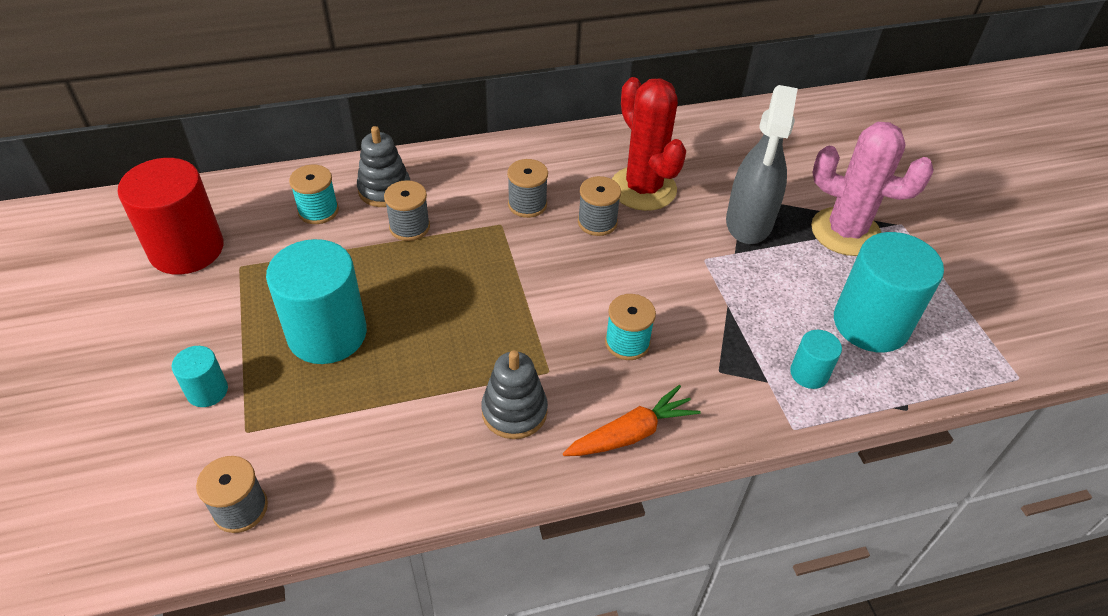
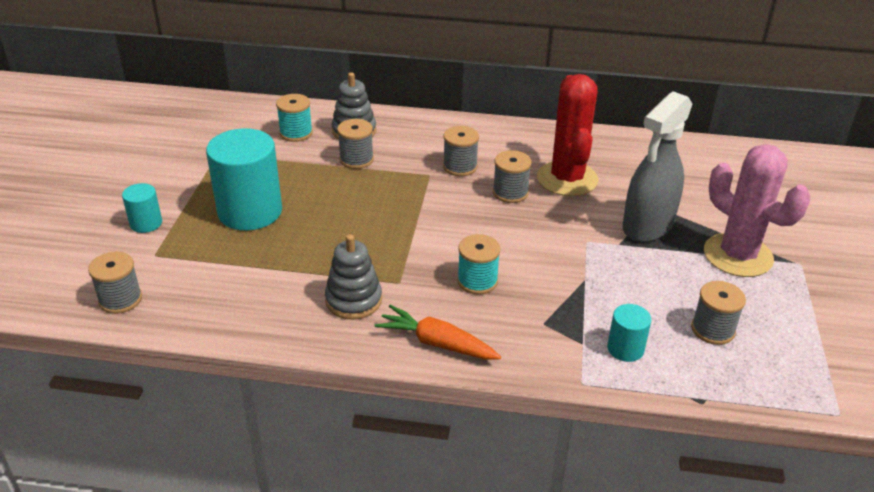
camera: 25 degrees right, 10 degrees down
(186, 249) = (189, 135): red cylinder -> none
(631, 433) = (437, 343): orange carrot -> orange carrot turned 150 degrees counterclockwise
(870, 324) = (713, 329): turquoise cylinder -> grey spool

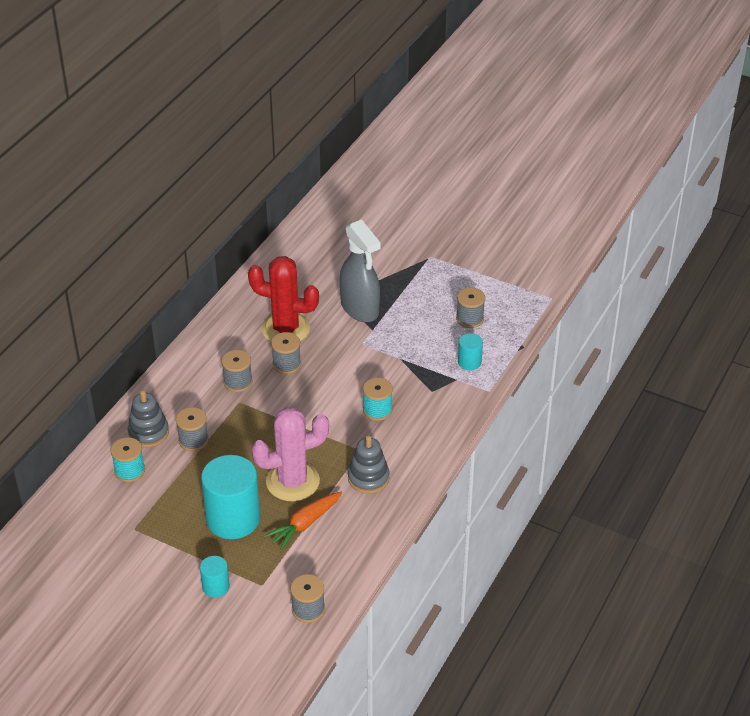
camera: 70 degrees left, 5 degrees up
(437, 343) = (428, 446): orange carrot -> orange carrot (305, 524)
(738, 255) = (410, 280): pink cactus -> pink cactus (292, 481)

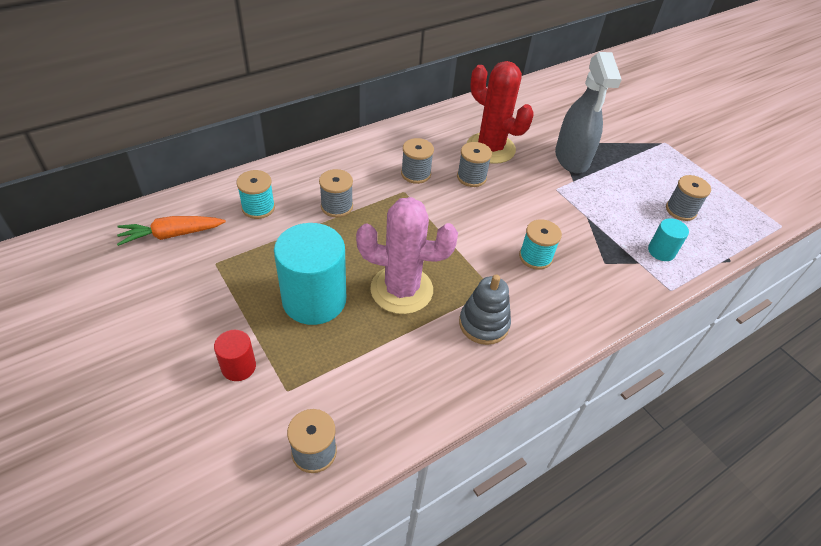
camera: 25 degrees right, 5 degrees up
(148, 433) = (303, 182): grey stacking toy -> none
(216, 587) = (238, 367): turquoise cylinder -> red cylinder
(305, 524) = (382, 342): orange carrot -> orange carrot (171, 235)

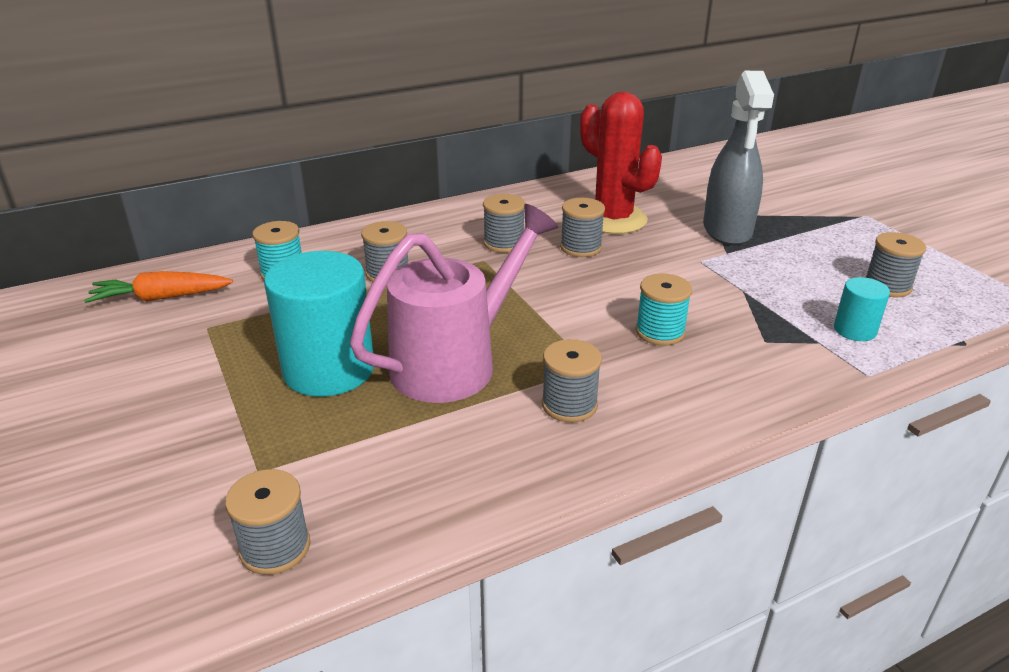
camera: 10 degrees right, 15 degrees down
(238, 367) = (199, 440): red cylinder -> none
(401, 289) = (456, 362): pink cactus -> pink watering can
(483, 324) = (569, 405): grey stacking toy -> grey spool

